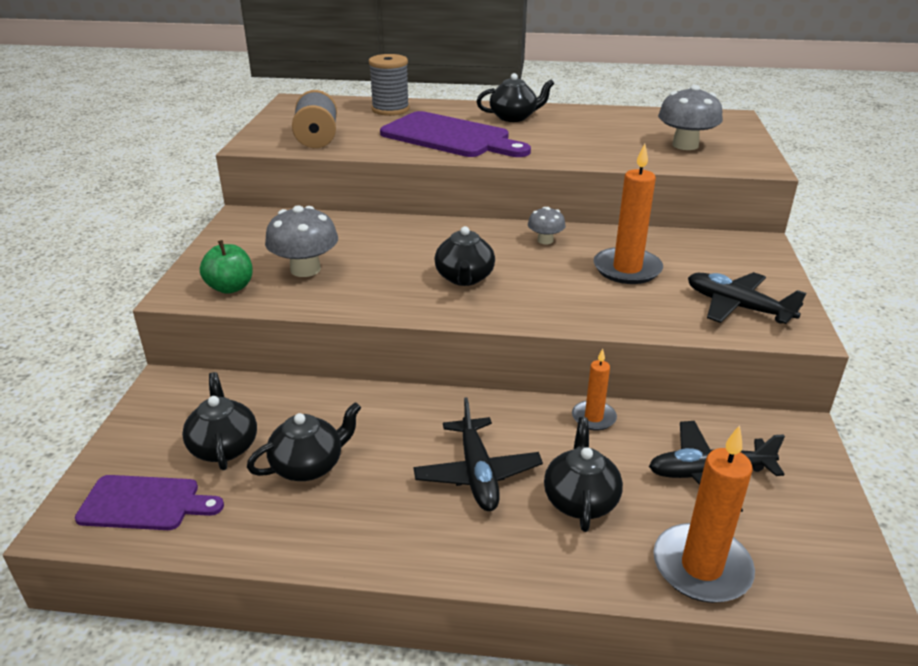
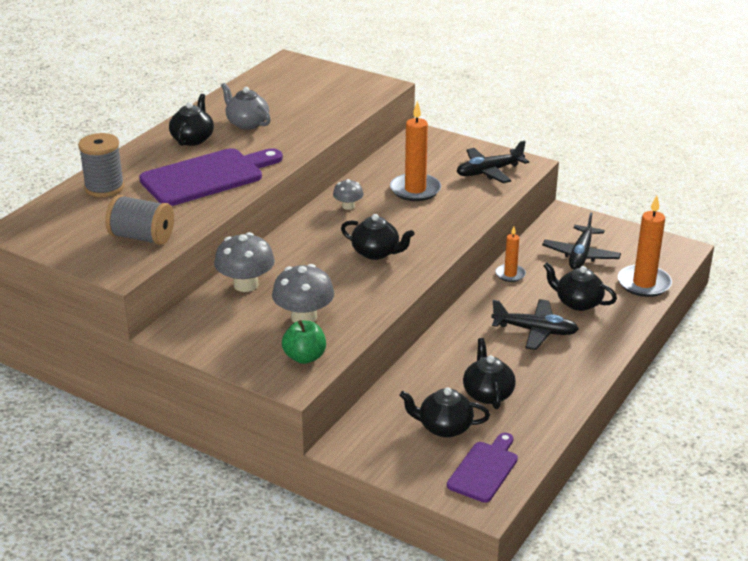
camera: 65 degrees left, 0 degrees up
(573, 129) = (247, 123): none -> grey teapot
(685, 145) = (324, 95): grey mushroom -> grey mushroom (246, 284)

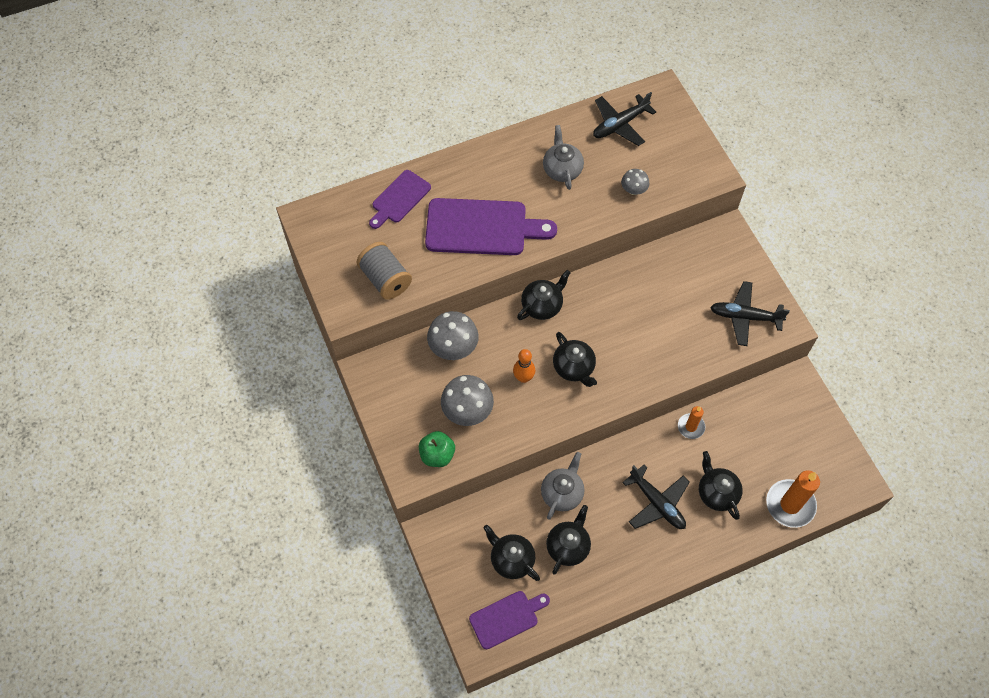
camera: 35 degrees right, 30 degrees up
(104, 188) = (399, 198): grey spool -> purple cutting board
(193, 139) = (505, 168): black teapot -> black teapot (542, 305)
(336, 276) = (523, 377): none -> orange bowling pin
(348, 206) = (595, 296): grey mushroom -> grey mushroom (633, 190)
(415, 190) = (664, 306): orange candle -> none
(443, 362) = (562, 493): none -> grey teapot
(581, 255) = (767, 439): black plane -> black plane (620, 124)

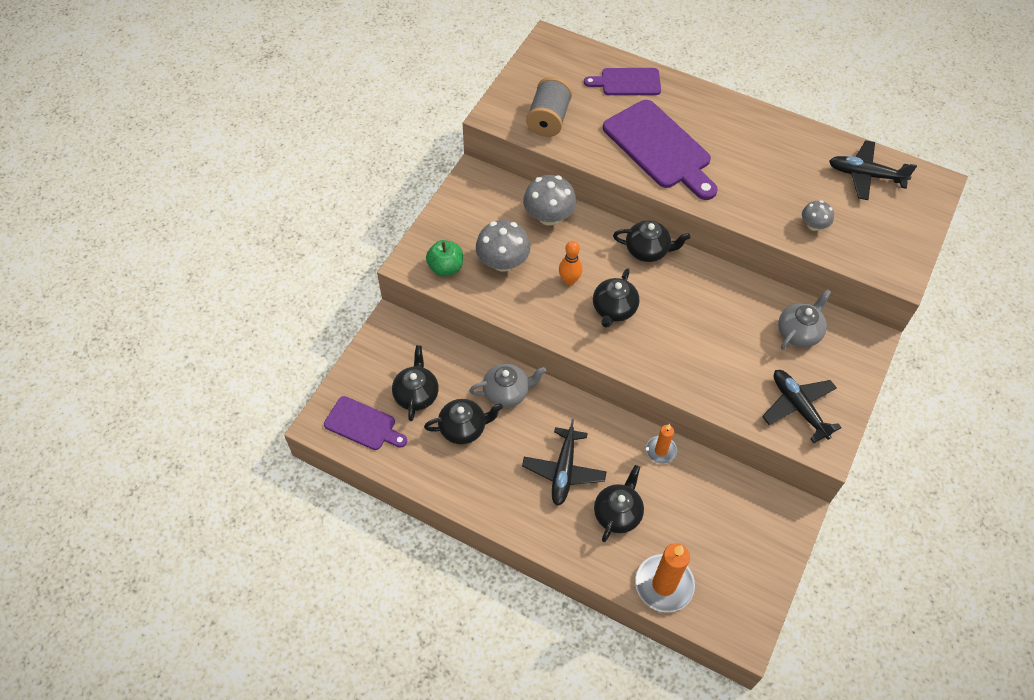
camera: 50 degrees right, 5 degrees down
(562, 169) = (774, 164): grey teapot -> grey teapot (799, 332)

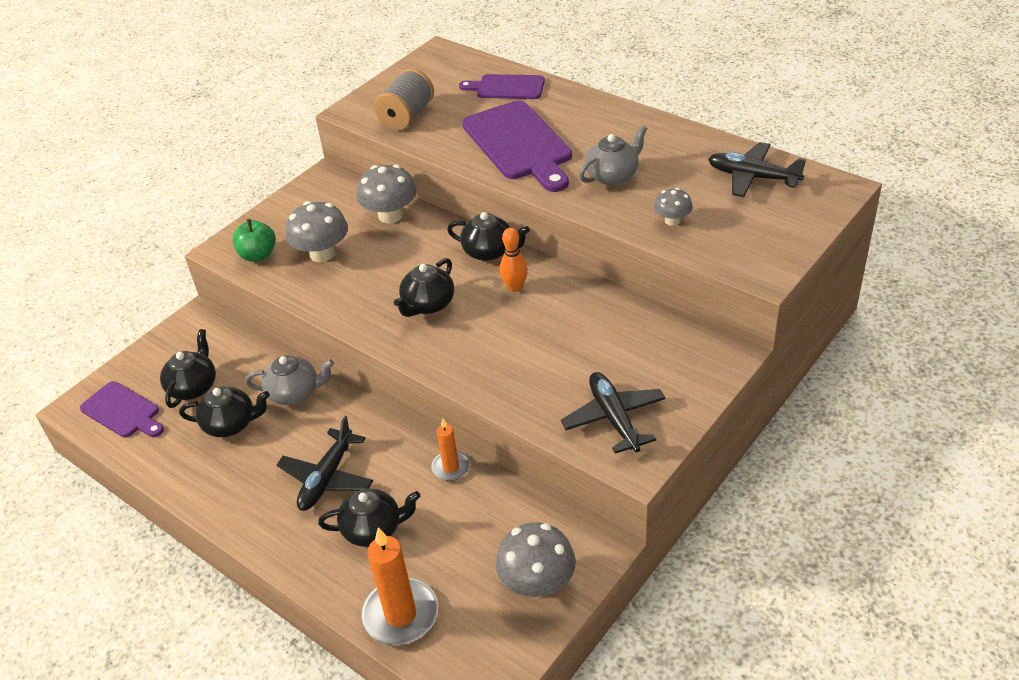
camera: 15 degrees right, 15 degrees down
(569, 280) = (388, 274): orange bowling pin -> orange bowling pin (515, 287)
(617, 513) = (373, 529): black teapot -> black teapot turned 45 degrees clockwise
(758, 545) = (537, 583): none -> grey mushroom
(799, 332) = (641, 341): grey teapot -> grey teapot (613, 175)

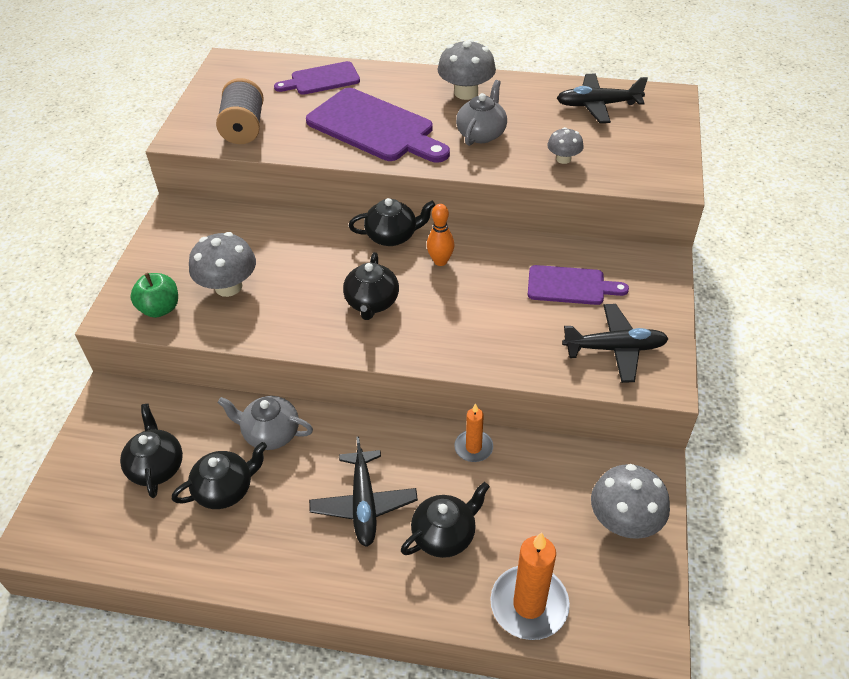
camera: 30 degrees left, 5 degrees up
(122, 411) = (92, 522): purple cutting board -> purple cutting board (570, 286)
(295, 393) = (270, 433): grey teapot -> grey teapot turned 135 degrees counterclockwise
(390, 215) = (271, 230): grey mushroom -> grey mushroom (466, 92)
(614, 418) = (615, 348): black plane -> black plane turned 135 degrees clockwise

